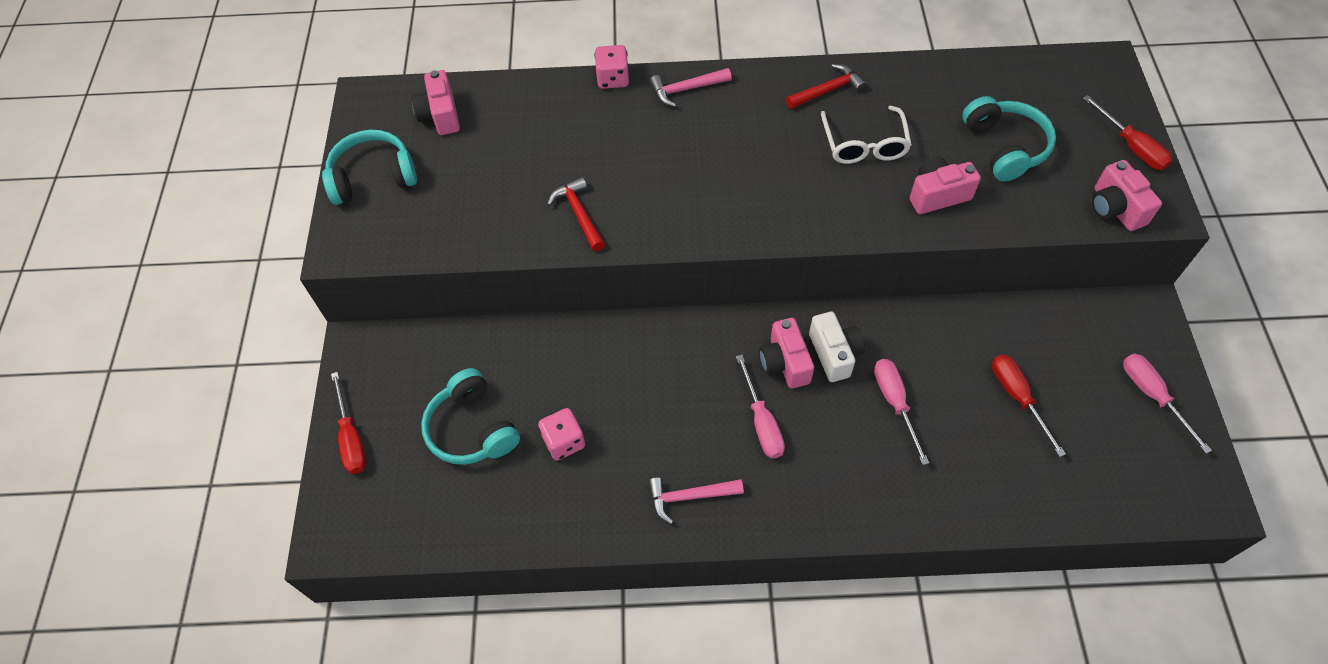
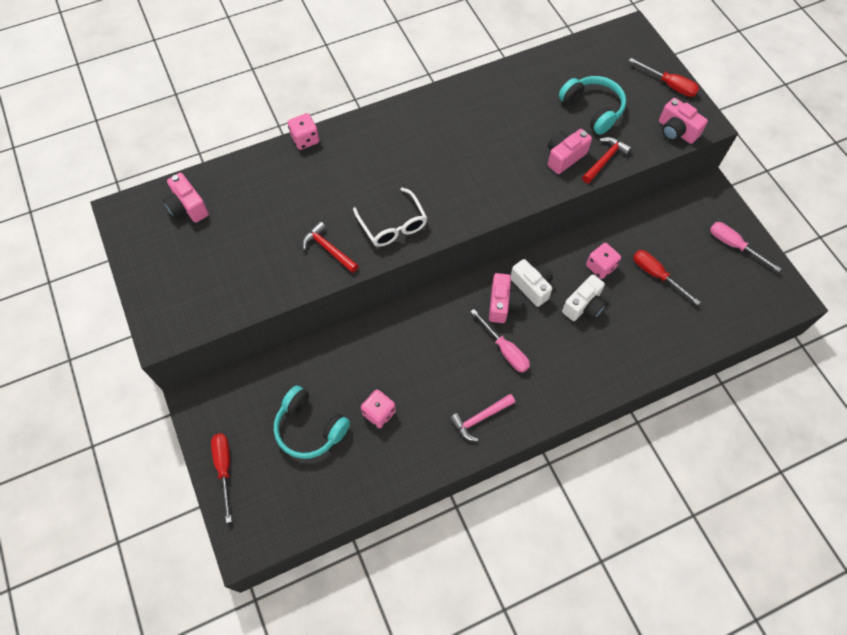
camera: 25 degrees left, 5 degrees up
(351, 438) = (224, 468): red screwdriver -> red screwdriver turned 150 degrees counterclockwise
(373, 177) = (159, 271): turquoise headphones -> none
(686, 89) = (362, 132): pink hammer -> none
(784, 363) = (502, 304): pink camera -> pink camera turned 135 degrees counterclockwise
(828, 90) = (460, 103): red hammer -> red hammer (605, 160)
(864, 145) = (502, 136): white glasses -> white glasses (393, 225)
(895, 403) = (583, 306): pink screwdriver -> white camera
(941, 360) = (600, 267): none -> pink dice

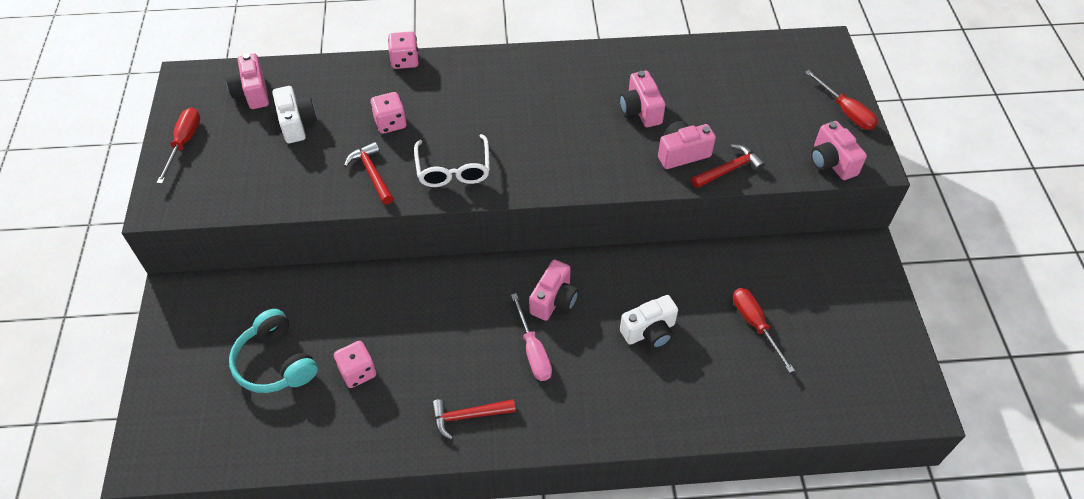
camera: 20 degrees right, 10 degrees down
(224, 468) = (166, 373): red screwdriver -> red screwdriver (184, 143)
(480, 418) = (468, 416): pink hammer -> red hammer
(516, 129) = (640, 110): none -> pink camera
(532, 286) = (597, 291): white camera -> white camera (297, 124)
(592, 109) = (739, 113): turquoise headphones -> none
(600, 267) = (690, 295): pink dice -> pink dice (390, 123)
(734, 245) = (869, 321): pink screwdriver -> none

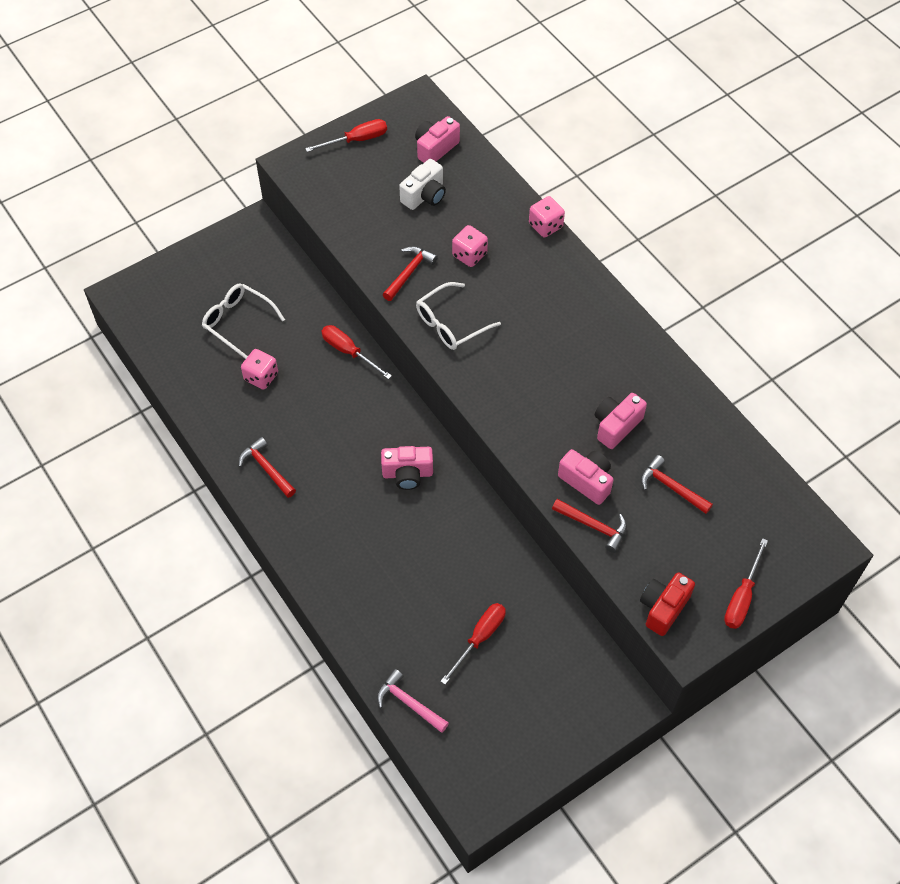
camera: 60 degrees right, 5 degrees up
(275, 363) = (238, 322): turquoise headphones -> white glasses
(388, 284) = (349, 352): none -> red screwdriver
(533, 351) = (350, 483): pink screwdriver -> none
(649, 332) = (420, 559): white camera -> none
(721, 105) = (671, 487): none -> red hammer
(794, 412) = (408, 703): none -> pink hammer
(831, 162) = (663, 608): pink camera -> red camera

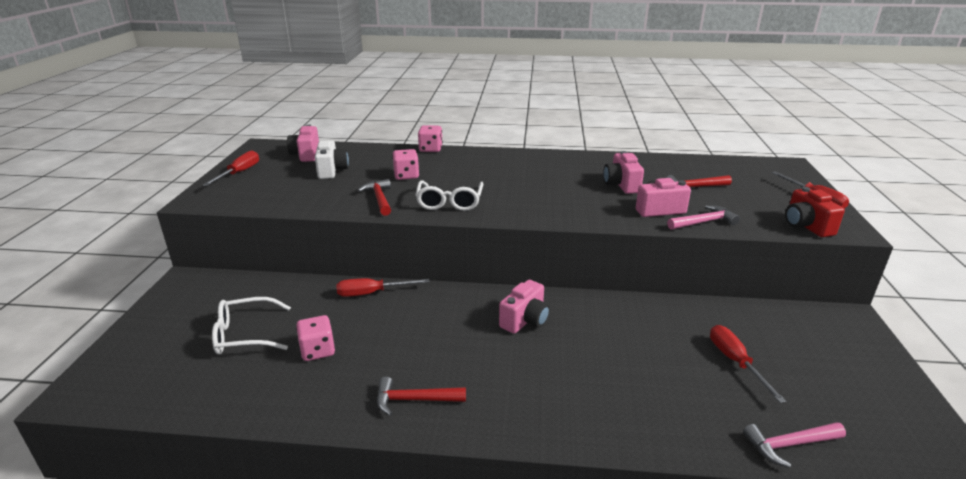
camera: 50 degrees left, 30 degrees down
(594, 526) = (704, 222): red hammer -> pink hammer

